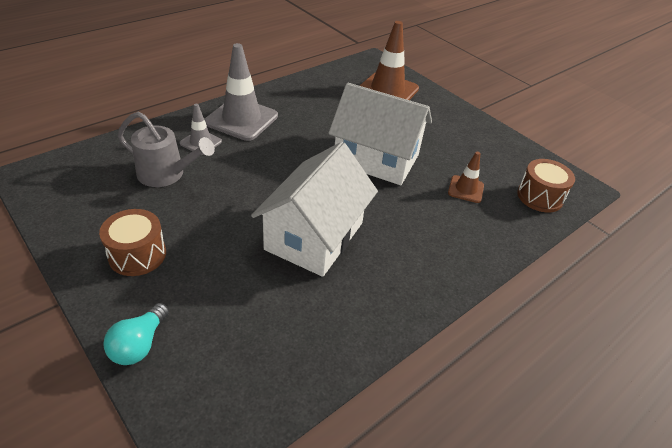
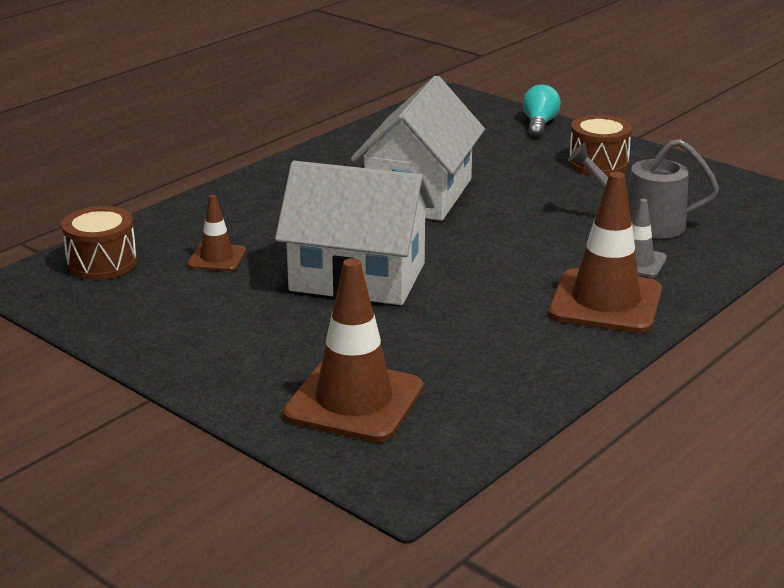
camera: 175 degrees right, 15 degrees down
(241, 119) = (605, 302): grey traffic cone -> brown traffic cone

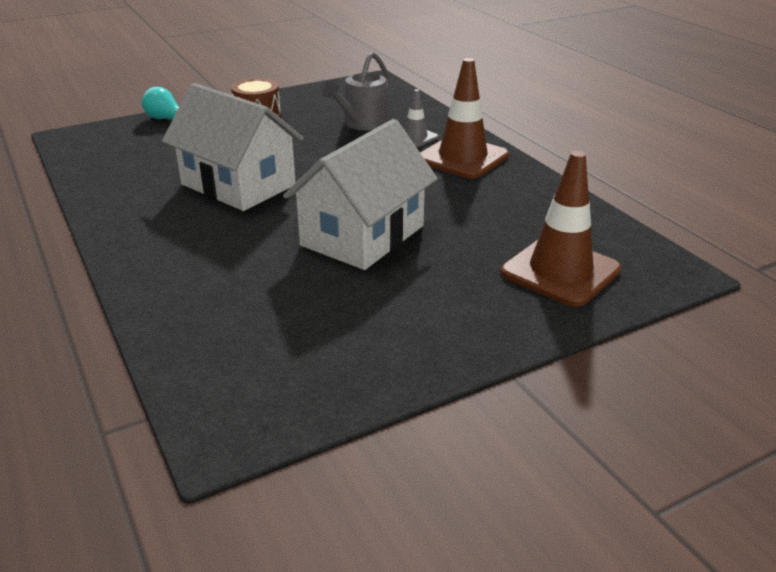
camera: 70 degrees left, 5 degrees up
(102, 263) = (223, 370): brown drum -> none
(217, 258) = (272, 297): brown traffic cone -> none

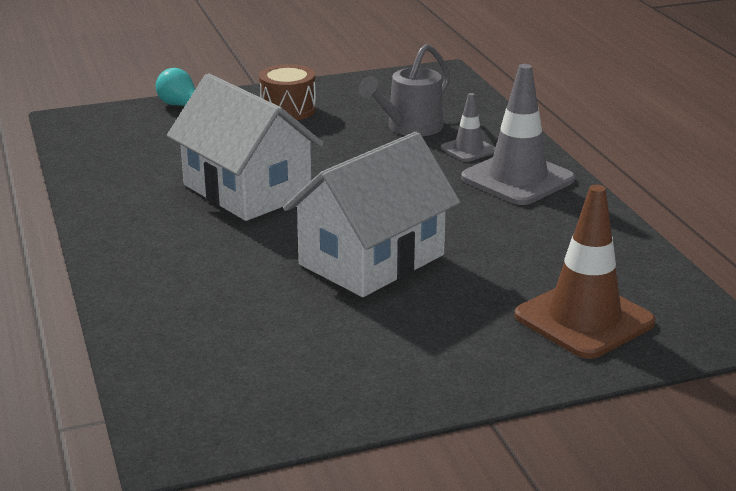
camera: 10 degrees right, 5 degrees down
(462, 158) = (517, 179): brown traffic cone -> grey traffic cone

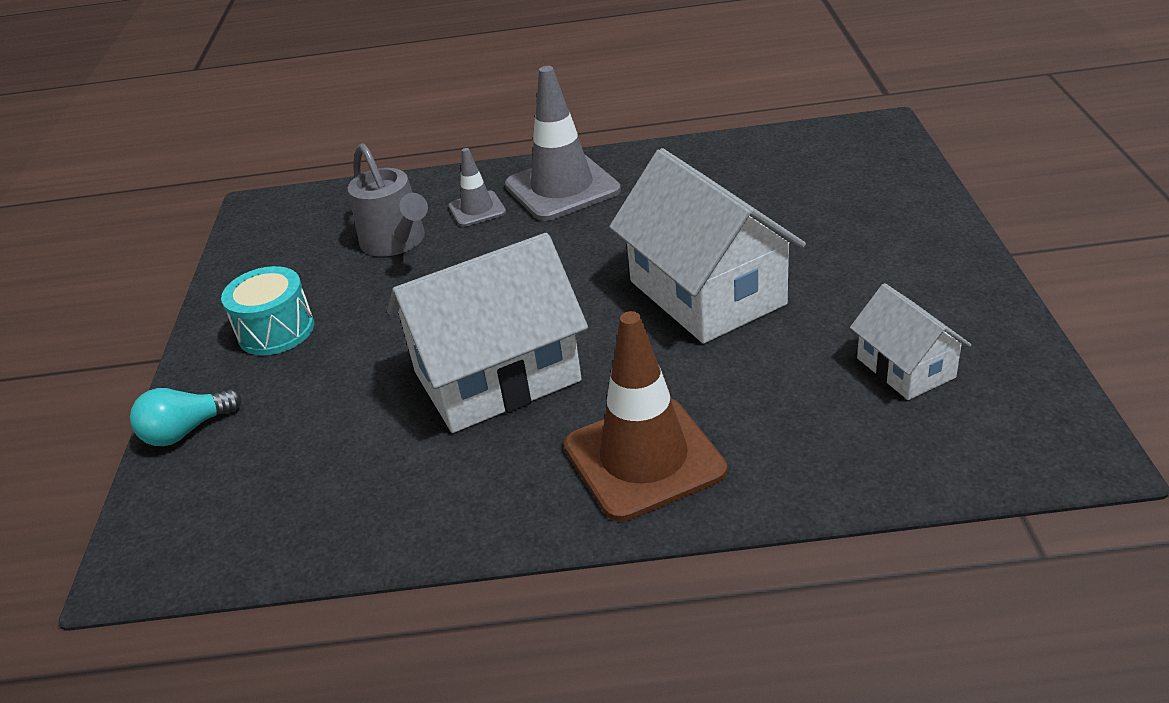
camera: 70 degrees left, 10 degrees up
(280, 359) = (905, 368): none -> white house
(288, 110) = (276, 331): brown drum -> turquoise drum
(584, 319) = (848, 185): brown traffic cone -> brown traffic cone (644, 458)

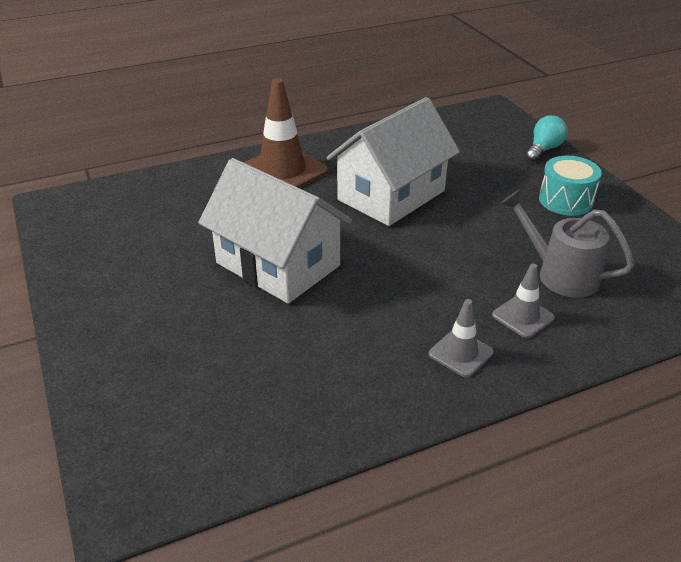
camera: 155 degrees right, 0 degrees up
(562, 188) = (461, 353): grey traffic cone -> grey traffic cone, size x0.52
(905, 368) = (136, 232): white house -> none

